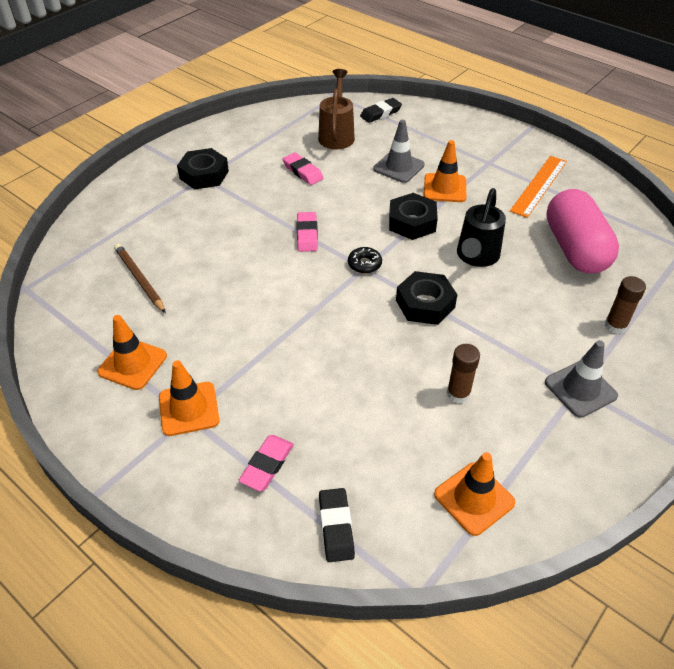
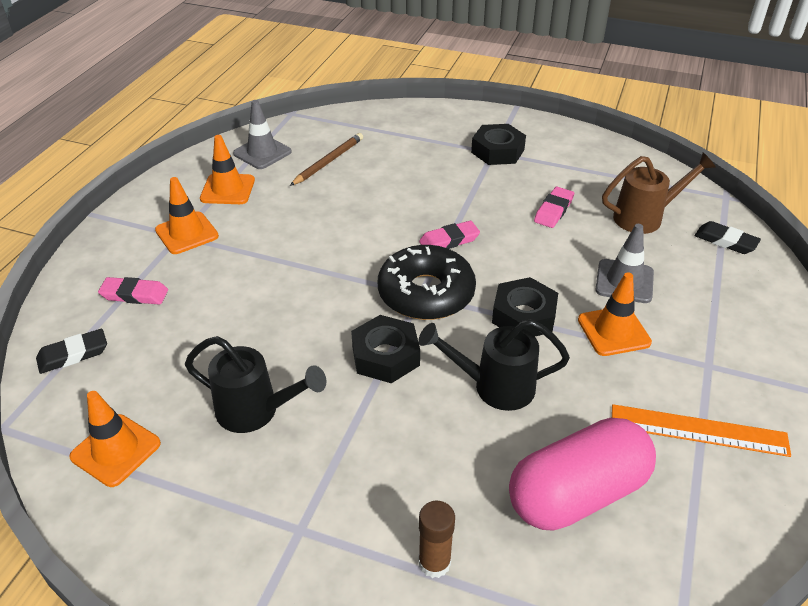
camera: 70 degrees right, 5 degrees down
(364, 264) = (426, 293): black donut -> black donut, size x2.39
(458, 394) = (256, 411): brown glue stick -> black watering can
(580, 389) = (298, 531): grey traffic cone -> grey traffic cone (262, 153)

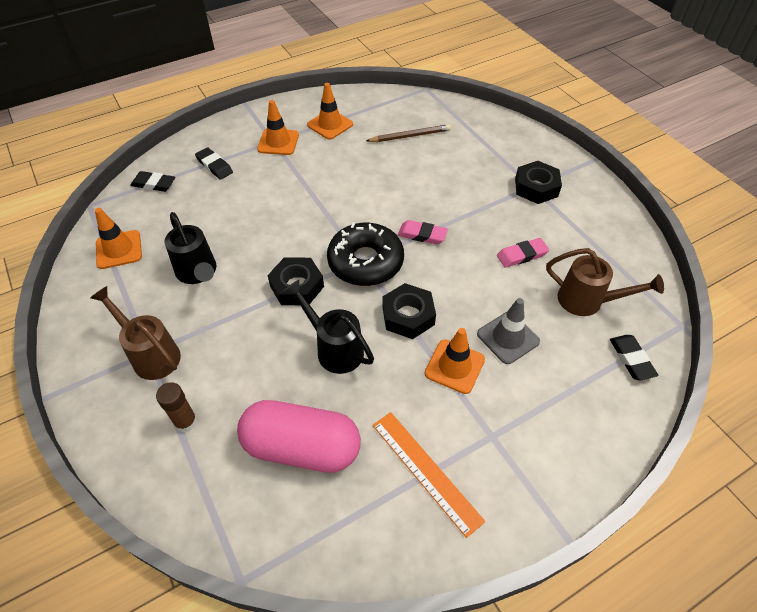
camera: 40 degrees right, 10 degrees up
(134, 294) = (214, 166): pink eraser -> black eraser
(262, 153) = (377, 109): grey traffic cone -> none
(306, 528) = (151, 354): none -> brown watering can

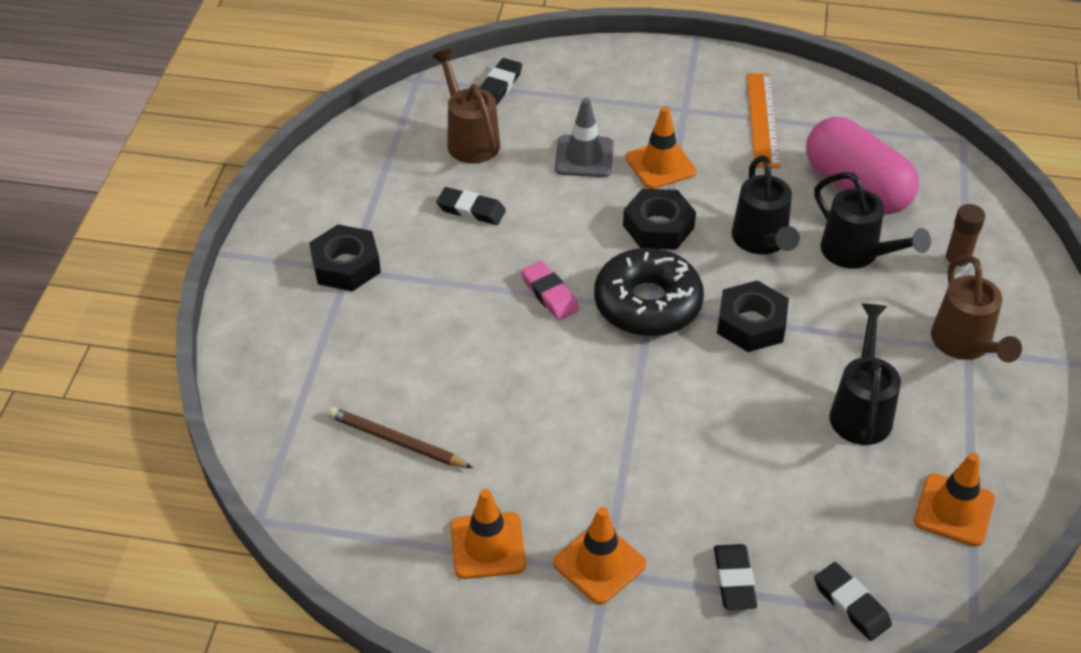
camera: 140 degrees left, 5 degrees down
(264, 381) = (856, 254): none -> black watering can
(522, 255) = (471, 210): pink eraser -> black eraser

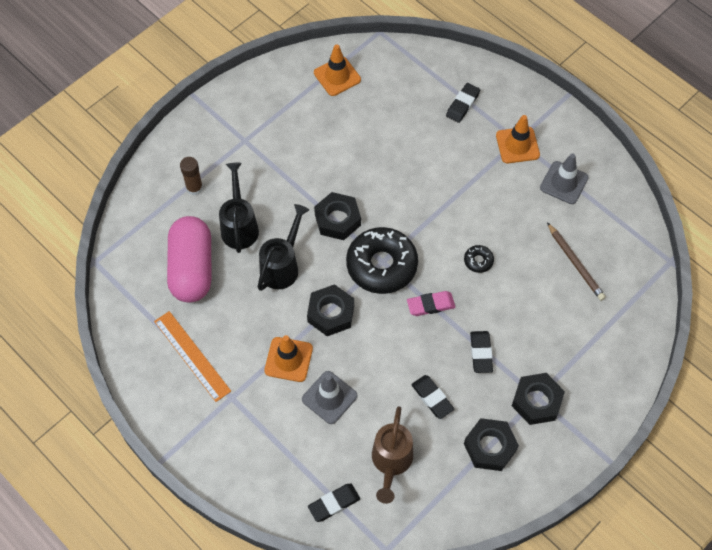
camera: 145 degrees left, 15 degrees up
(371, 200) = (490, 447): none -> black nut
(488, 546) = (564, 183): orange traffic cone -> grey traffic cone
(530, 373) = (478, 261): none -> black donut
(549, 294) = (430, 305): pink eraser -> pink eraser turned 75 degrees clockwise
(762, 119) = (192, 355): orange ruler -> orange ruler turned 75 degrees counterclockwise
(851, 604) = (421, 67): black eraser -> black eraser (481, 353)
(861, 410) = (330, 142): black watering can -> none
(965, 345) = (243, 143): brown watering can -> none

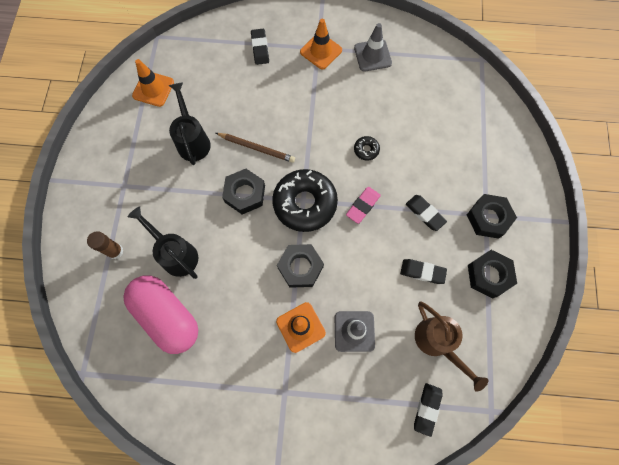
camera: 40 degrees left, 10 degrees up
(192, 355) = (226, 385): orange ruler -> none
(282, 266) = (234, 259): black watering can -> black watering can (193, 140)
(575, 263) = (427, 104): brown pencil -> brown pencil (256, 148)

